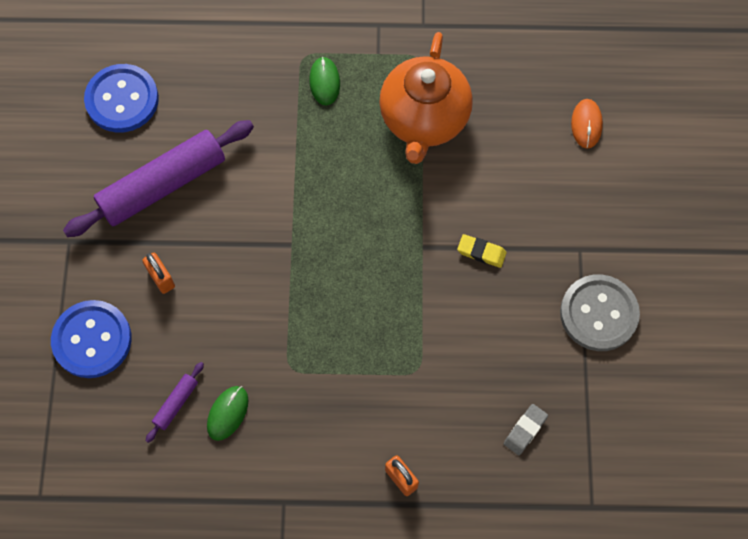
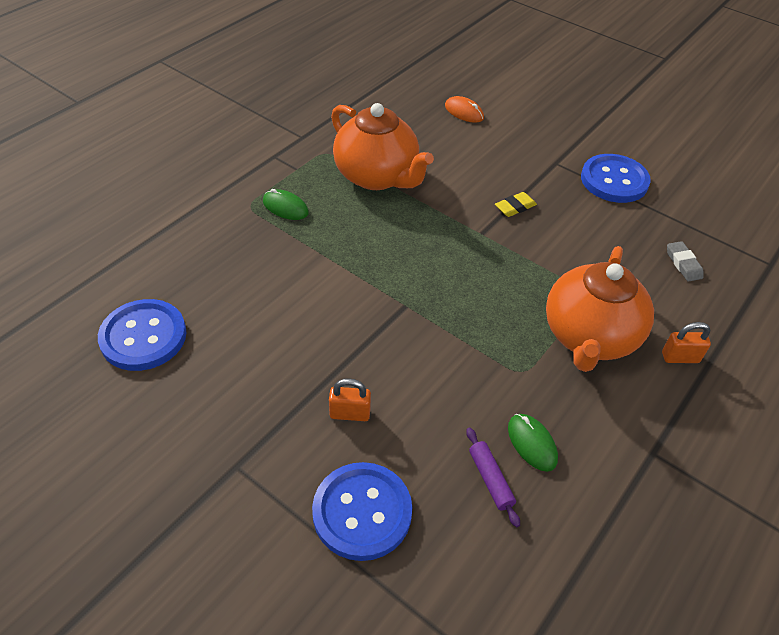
camera: 55 degrees left, 20 degrees down
(163, 185) = (259, 357): purple rolling pin -> none
(367, 398) = (589, 337): none -> orange teapot
(598, 314) = (614, 180): grey button -> blue button

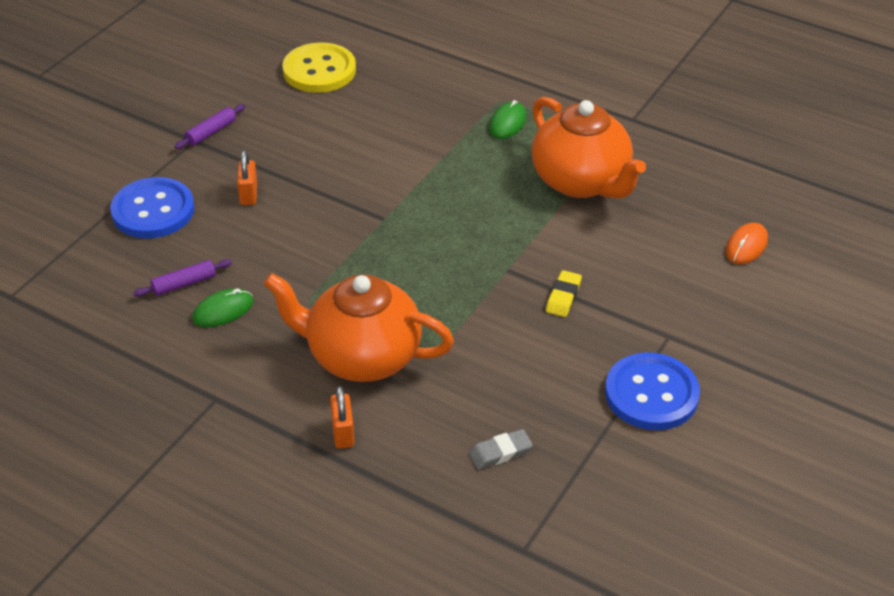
camera: 85 degrees right, 5 degrees down
(143, 337) = (319, 70): blue button -> yellow button
(226, 447) = (211, 132): none -> purple rolling pin
(377, 176) = (581, 182): orange teapot -> orange teapot turned 75 degrees counterclockwise
(515, 207) = (563, 297): yellow eraser -> yellow eraser turned 60 degrees clockwise

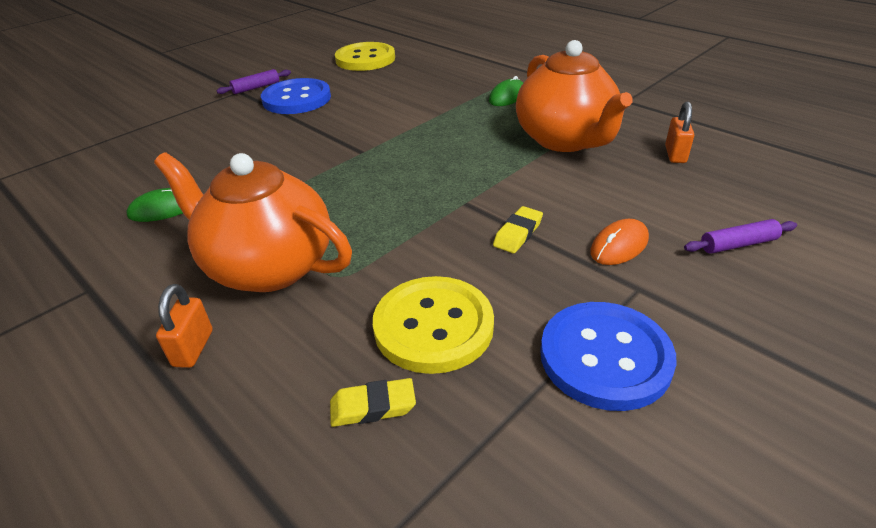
camera: 15 degrees right, 5 degrees down
(153, 210) = (169, 131): blue button -> blue button (297, 99)
(184, 283) = (148, 184): purple rolling pin -> purple rolling pin (738, 244)
(248, 194) = (255, 127): orange padlock -> orange padlock (675, 154)
(500, 452) = (373, 406): grey eraser -> yellow eraser
(521, 389) = (433, 326): none -> yellow button
(746, 246) = (744, 206): orange mouse -> orange mouse (619, 245)

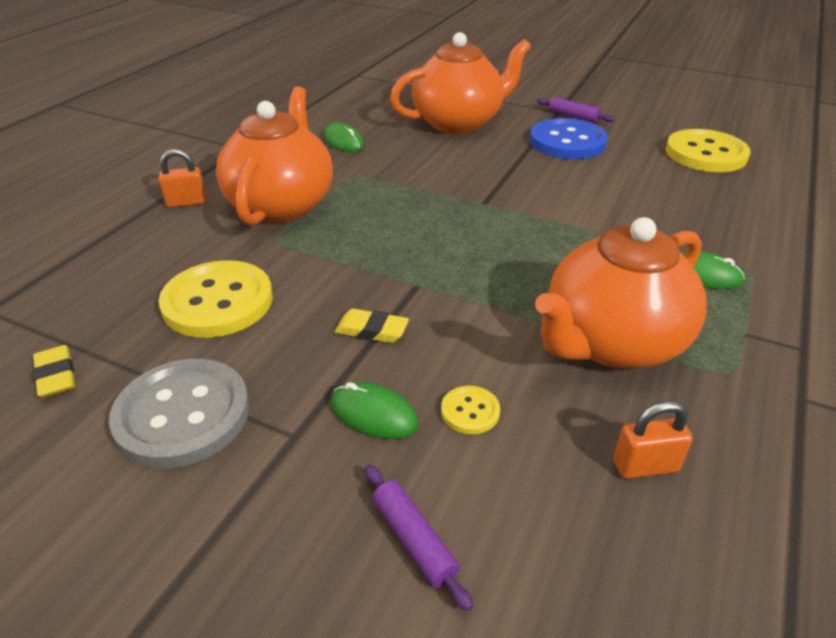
camera: 70 degrees right, 0 degrees up
(204, 138) = (459, 123): none -> orange teapot
(373, 406) = (128, 290): yellow eraser -> yellow eraser (56, 375)
(605, 357) = (182, 415): blue button -> grey button
(619, 245) = (373, 414): orange mouse -> green mouse
(622, 203) = (470, 411): none -> yellow button

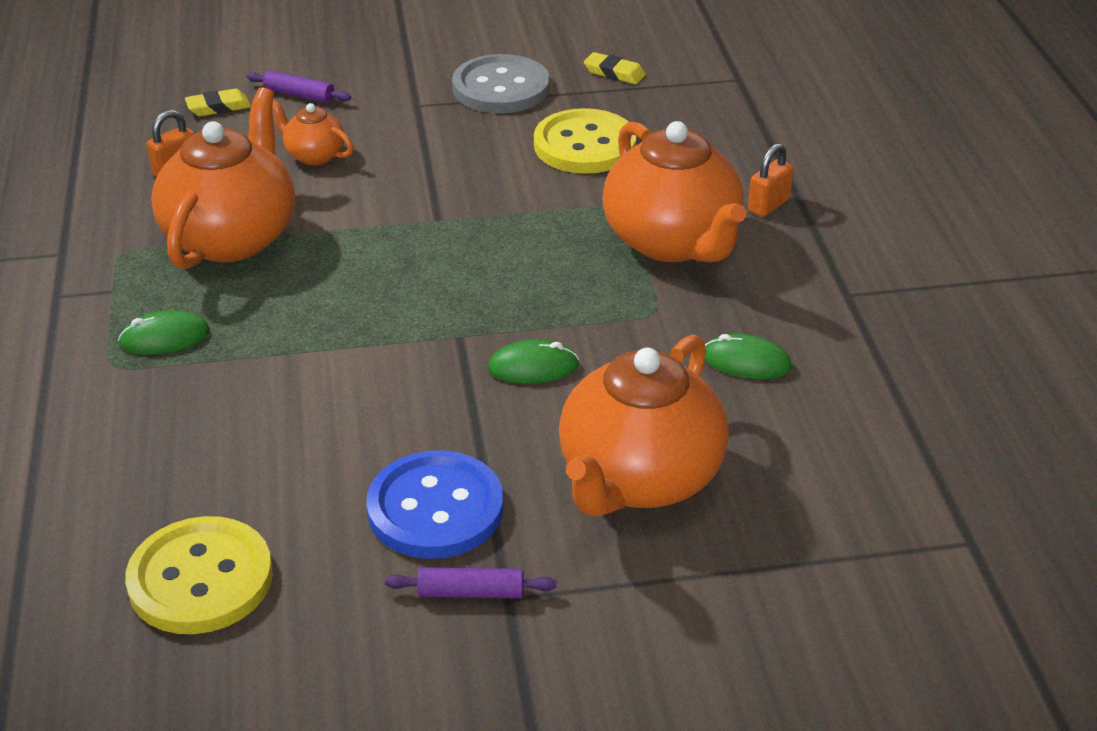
camera: 145 degrees right, 0 degrees up
(372, 330) = (436, 173): yellow eraser -> yellow eraser (218, 107)
(373, 414) = (379, 131): green mouse -> green mouse (533, 367)
(470, 411) = (314, 155): yellow button -> orange teapot

